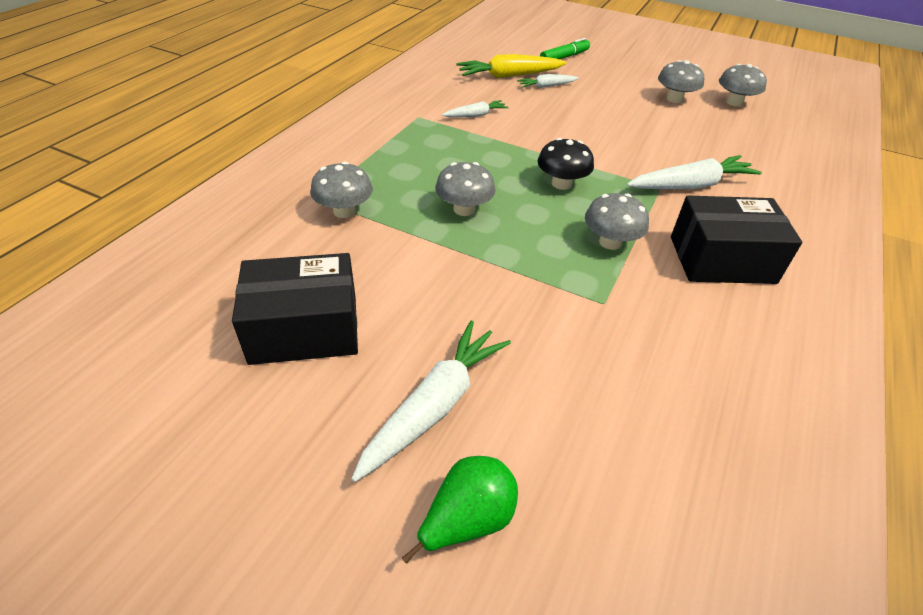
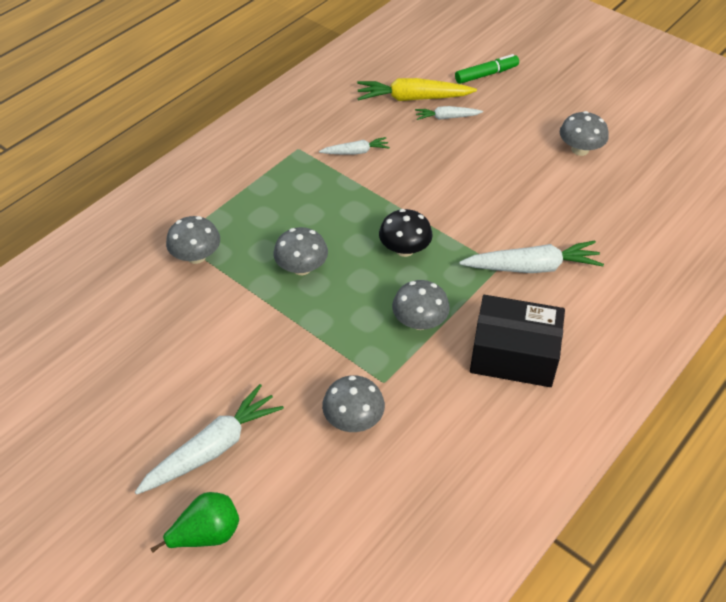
camera: 15 degrees right, 5 degrees up
(304, 329) = (135, 368): black box -> none
(734, 102) = (646, 161): grey mushroom -> grey mushroom (353, 419)

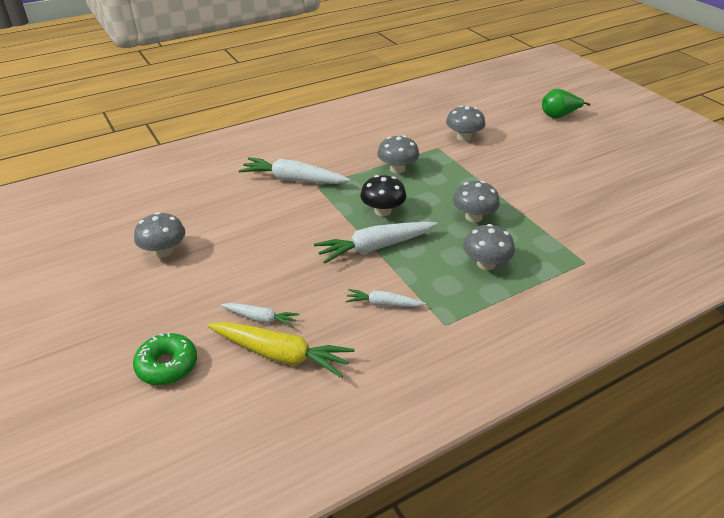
camera: 160 degrees left, 10 degrees down
(196, 256) = (566, 245): grey mushroom -> grey mushroom (486, 264)
(213, 448) = (554, 142): white carrot -> white carrot (375, 247)
(486, 74) = (167, 365): green marker -> green donut
(513, 355) = (346, 143): black box -> none

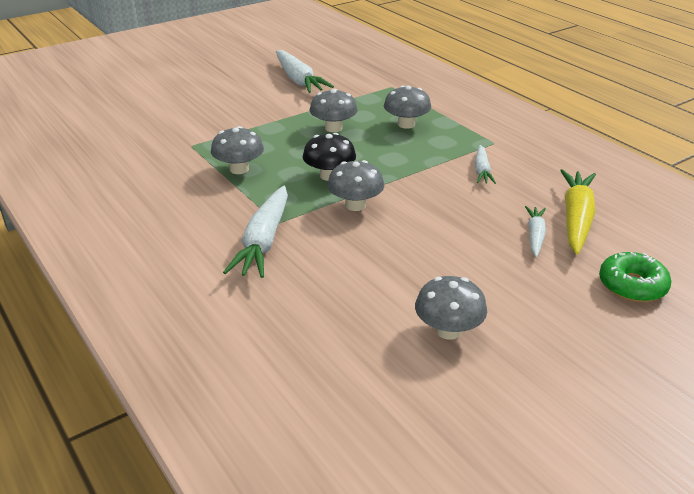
camera: 95 degrees left, 5 degrees down
(375, 247) = (397, 177): white carrot -> white carrot (298, 80)
(463, 137) = (169, 130): grey mushroom -> grey mushroom (355, 205)
(559, 116) = (132, 80): green pear -> none

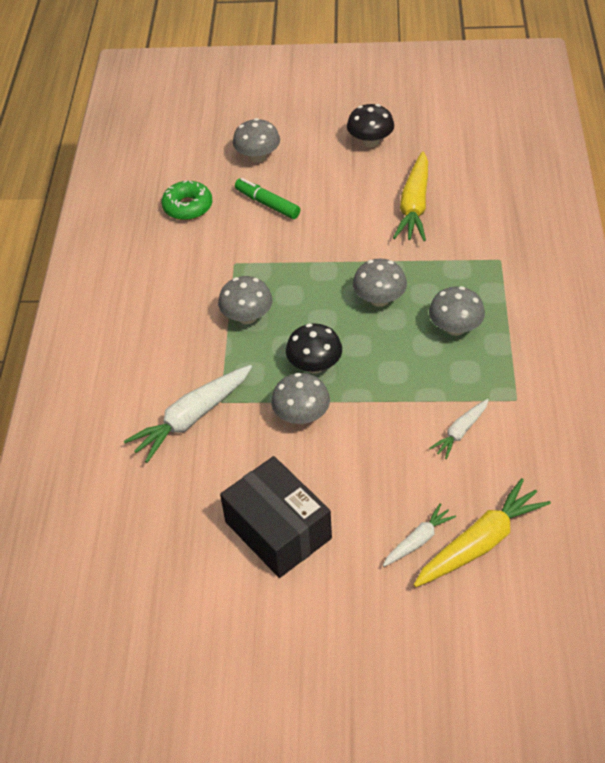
camera: 40 degrees right, 15 degrees up
(181, 109) = (267, 204): none -> green marker
(226, 61) = (370, 141): none -> black mushroom
(298, 80) = (414, 206): white carrot -> yellow carrot
(425, 276) = (278, 530): none -> black box
(448, 330) = (240, 594): grey mushroom -> grey mushroom (258, 156)
(632, 285) = (438, 646): green donut -> green donut (188, 207)

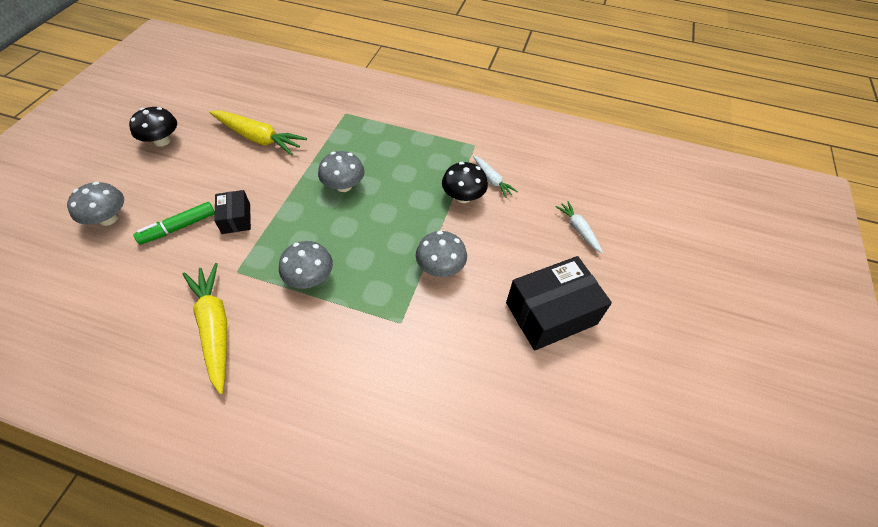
camera: 80 degrees left, 5 degrees up
(188, 207) = (128, 291): green donut -> none
(192, 418) = (410, 351): white carrot -> none
(295, 236) = (236, 218): none -> black box
(314, 365) = (391, 244): black mushroom -> black mushroom (463, 197)
(455, 328) = (396, 154): grey mushroom -> none
(480, 543) = (586, 198): yellow carrot -> yellow carrot (215, 328)

